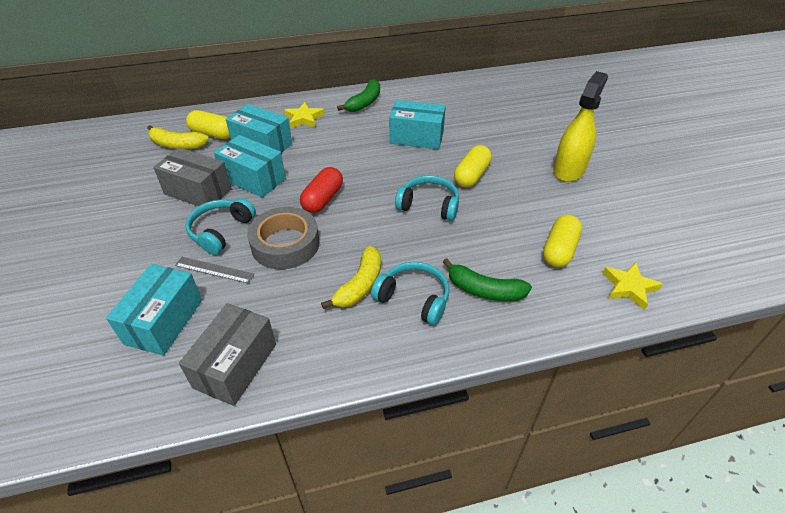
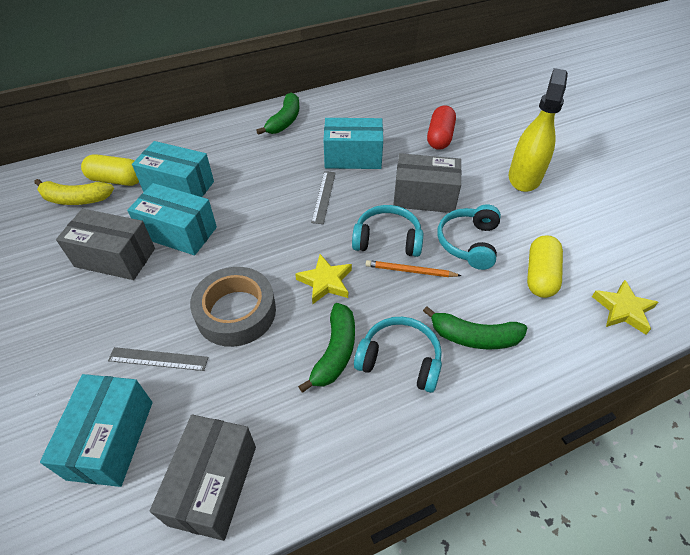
camera: 10 degrees left, 5 degrees up
(221, 231) = (154, 306): turquoise headphones -> turquoise headphones (468, 243)
(304, 118) = (220, 148): yellow star -> yellow star (325, 282)
(323, 199) = (266, 248): red capsule -> red capsule (439, 137)
(360, 285) = (335, 352): yellow banana -> green banana
(382, 165) = (324, 196): none -> grey ruler
(442, 232) = (410, 271): none -> orange pencil
(471, 175) = (424, 197): yellow capsule -> grey box

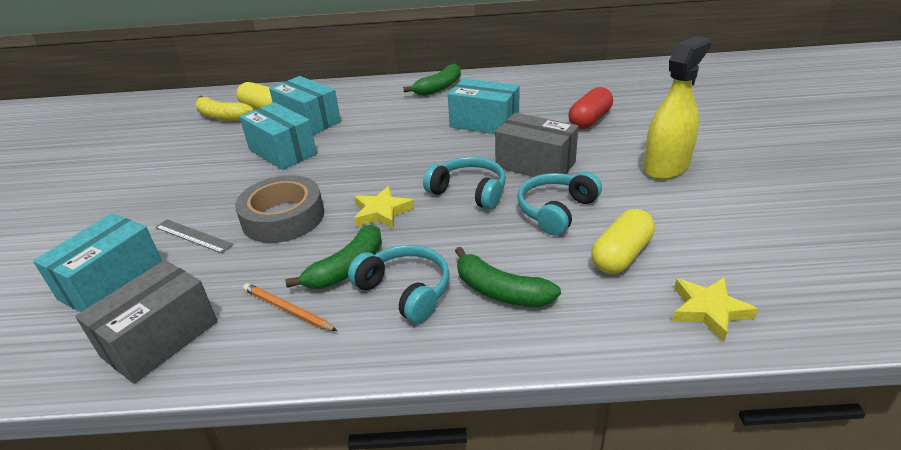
camera: 25 degrees right, 15 degrees down
(115, 257) = (219, 159): grey box -> none
(324, 196) = (432, 148): grey ruler -> none
(410, 271) = (473, 221): orange pencil -> orange pencil (287, 309)

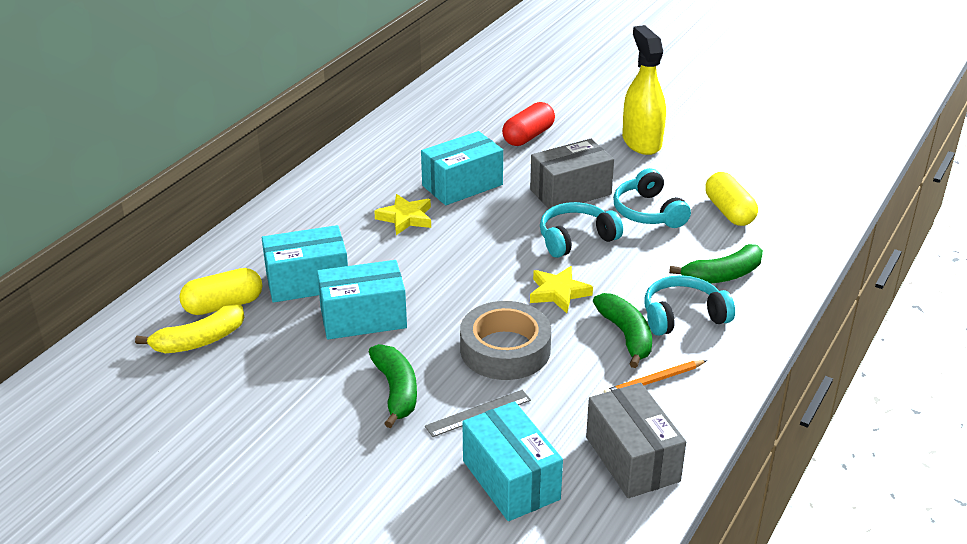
camera: 60 degrees left, 0 degrees up
(439, 88) = (346, 179): green banana -> green banana (396, 391)
(589, 120) = (528, 136): red capsule -> red capsule turned 60 degrees clockwise
(708, 310) = (810, 209): yellow star -> yellow star (405, 218)

